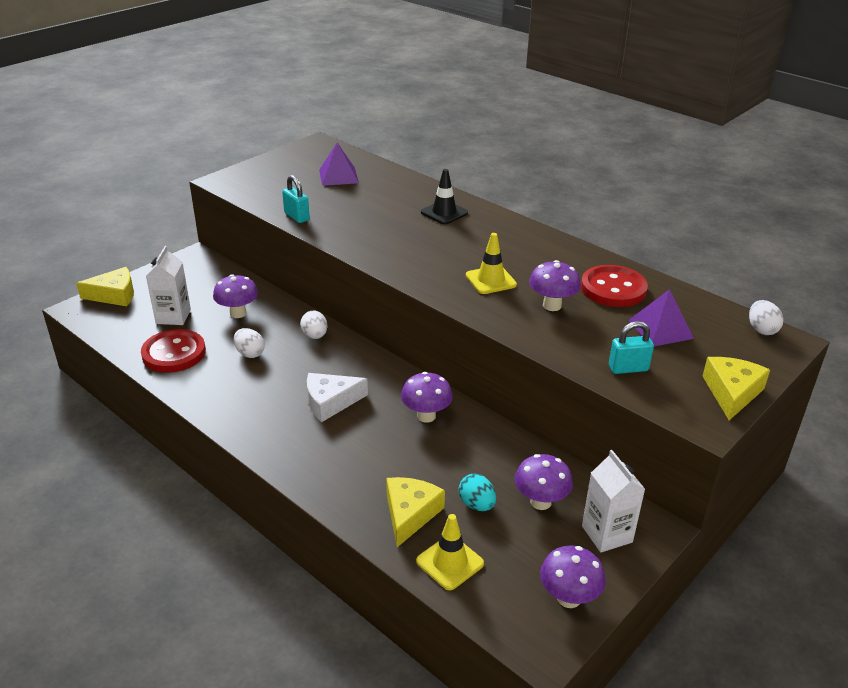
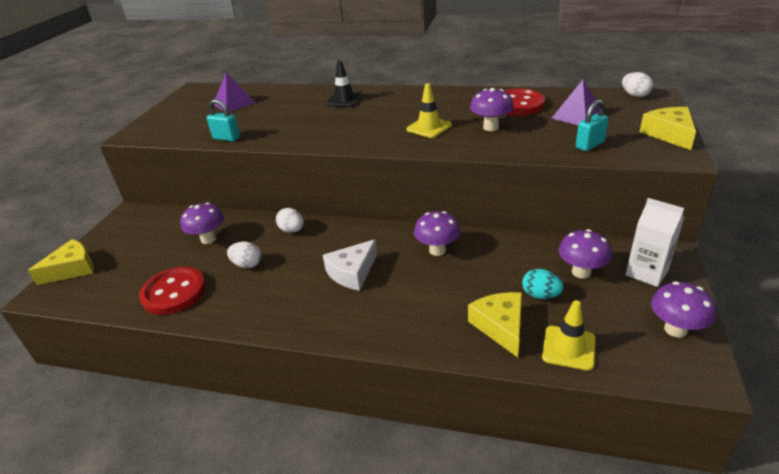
camera: 25 degrees left, 0 degrees up
(173, 316) = (148, 264): white carton -> none

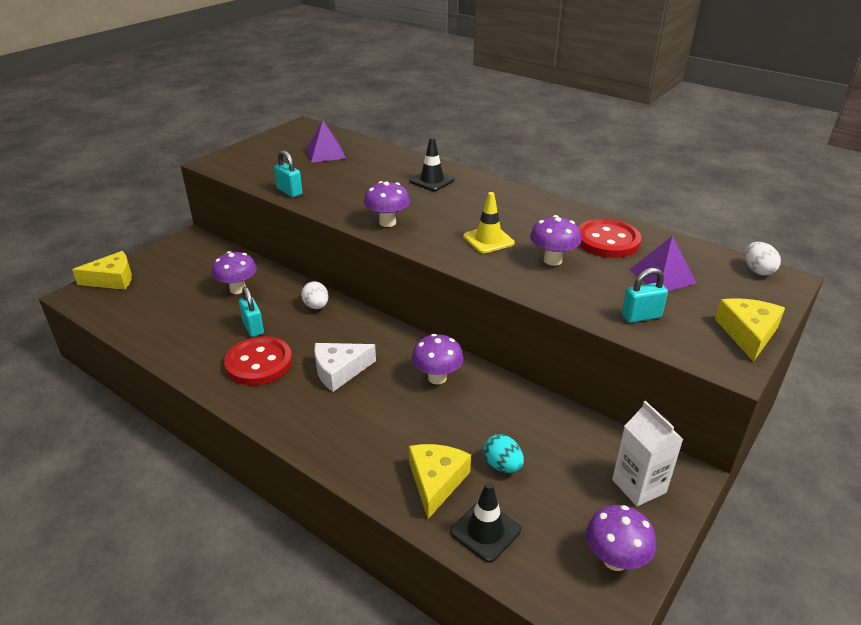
camera: 20 degrees right, 0 degrees up
(174, 292) = (176, 332): red button -> red button (259, 363)
(247, 264) = (253, 328): white egg -> turquoise padlock
(568, 348) = (485, 531): yellow traffic cone -> black traffic cone
(581, 272) = (566, 457): purple mushroom -> purple mushroom (387, 222)

